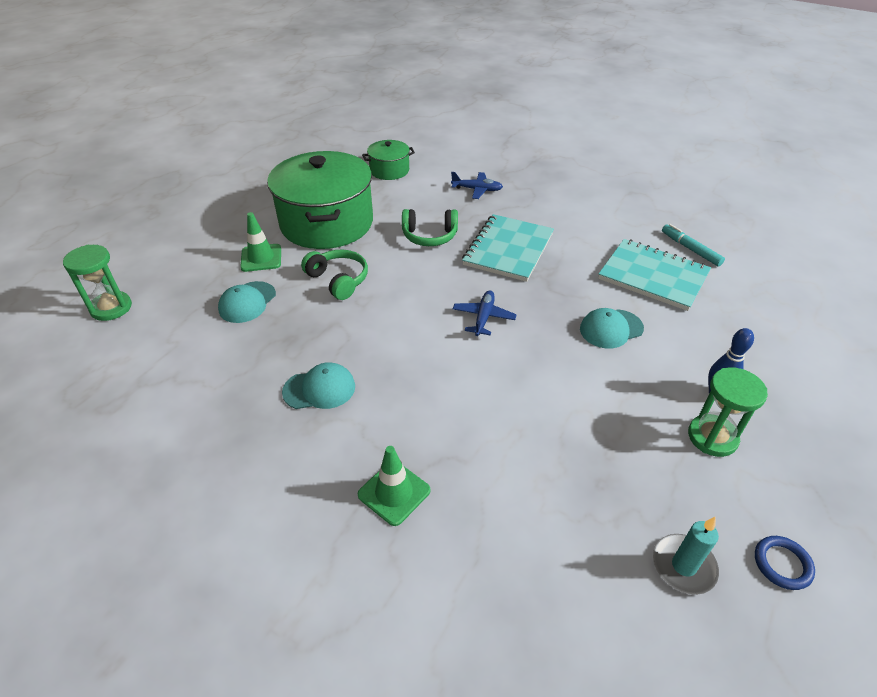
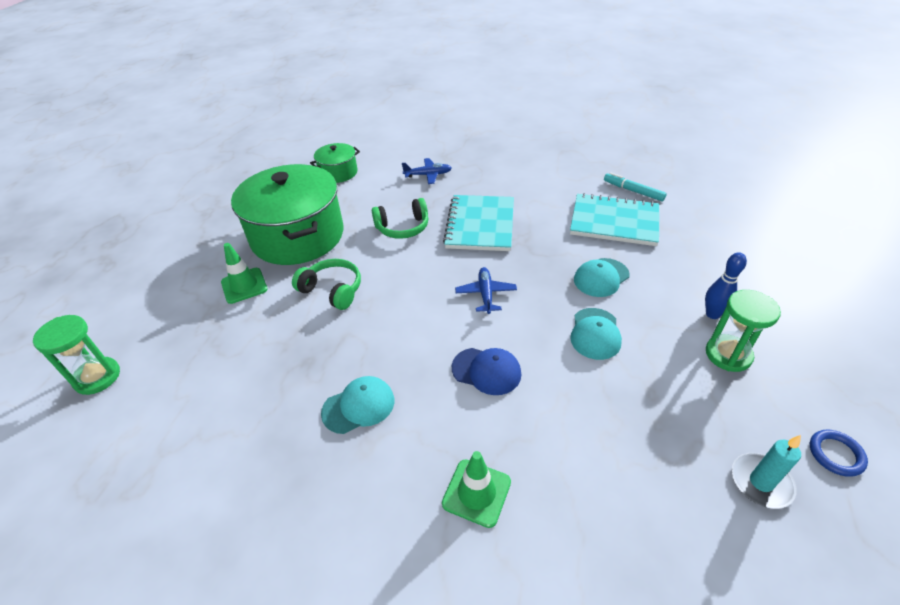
camera: 15 degrees left, 0 degrees up
(247, 302) = (247, 335): turquoise cap -> turquoise cap (595, 334)
(452, 389) = (486, 371): none -> blue cap

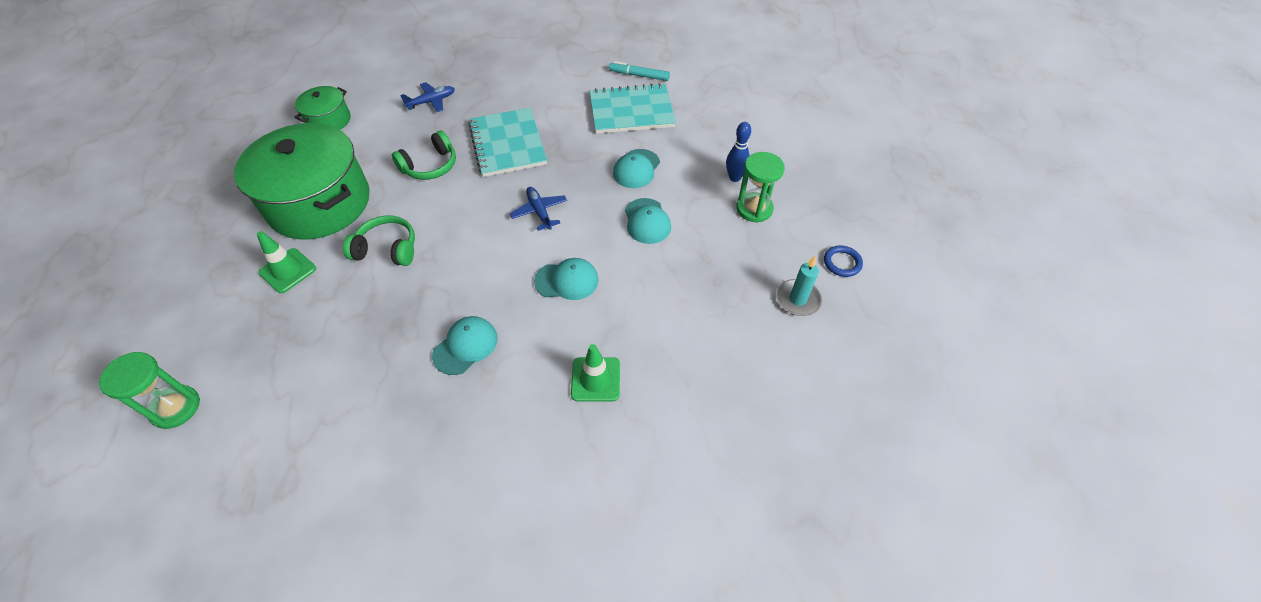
camera: 25 degrees left, 10 degrees up
(486, 371) = (567, 281): blue cap -> turquoise cap

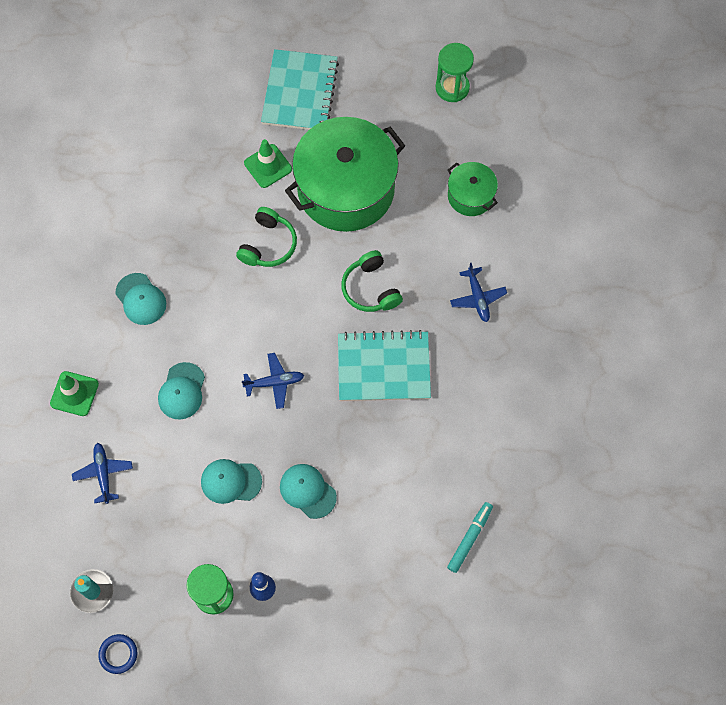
camera: 105 degrees right, 15 degrees up
(176, 408) = (156, 99): green hourglass -> green hourglass (452, 87)
(631, 111) = (404, 511): turquoise notebook -> turquoise notebook (300, 92)
(677, 324) = (103, 473): none -> blue plane

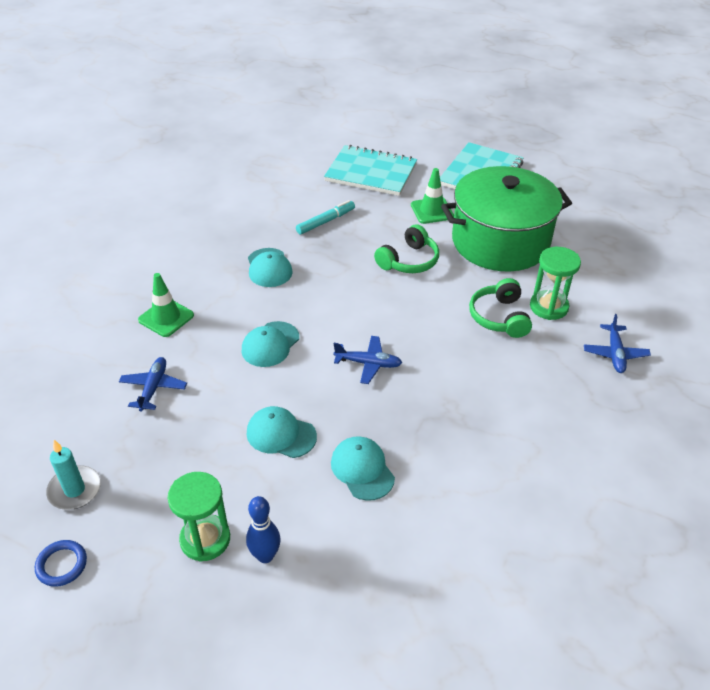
camera: 20 degrees right, 25 degrees down
(383, 367) = (491, 383): turquoise notebook -> turquoise notebook (371, 173)
(452, 87) = (626, 201): green hourglass -> green hourglass (548, 307)
(469, 538) = (546, 583): turquoise marker -> turquoise marker (325, 221)
(470, 196) = (626, 275): green pot -> none

